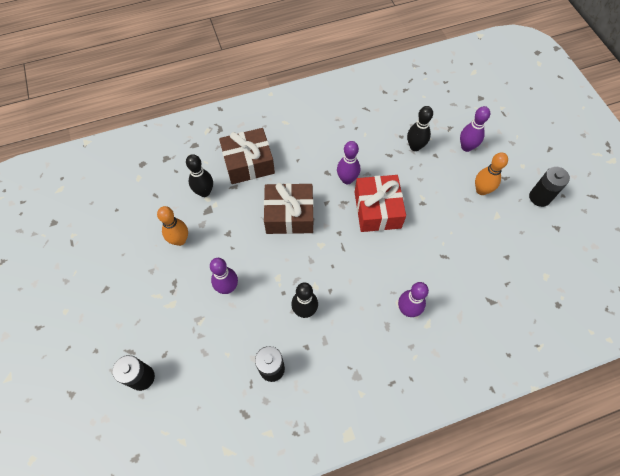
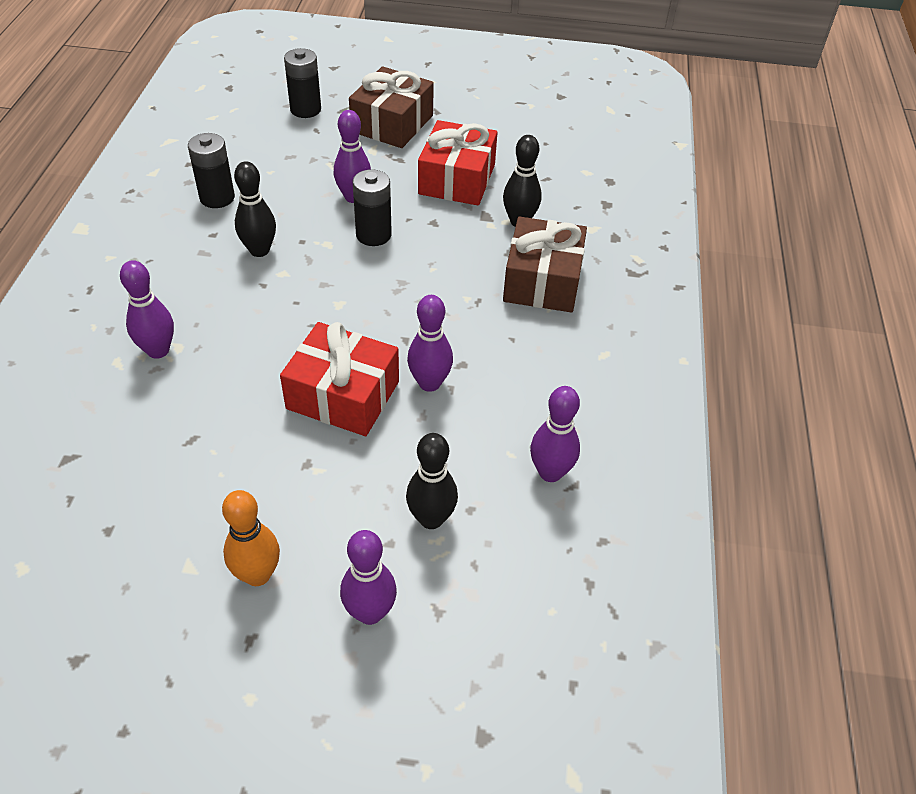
camera: 115 degrees right, 15 degrees down
(180, 240) = (457, 179): orange bowling pin -> red gift
(289, 215) = (415, 290): brown gift -> brown gift (392, 123)
(365, 117) = (550, 472): none -> purple bowling pin
(539, 197) = (158, 676): black battery -> black battery (373, 235)

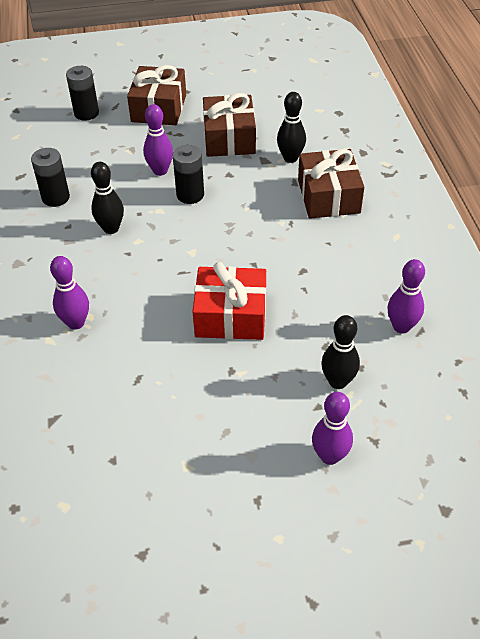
camera: 15 degrees left, 0 degrees up
(257, 574) = (238, 456): orange bowling pin -> none
(429, 383) = (287, 290): purple bowling pin -> none
(457, 179) = (229, 138): red gift -> brown gift

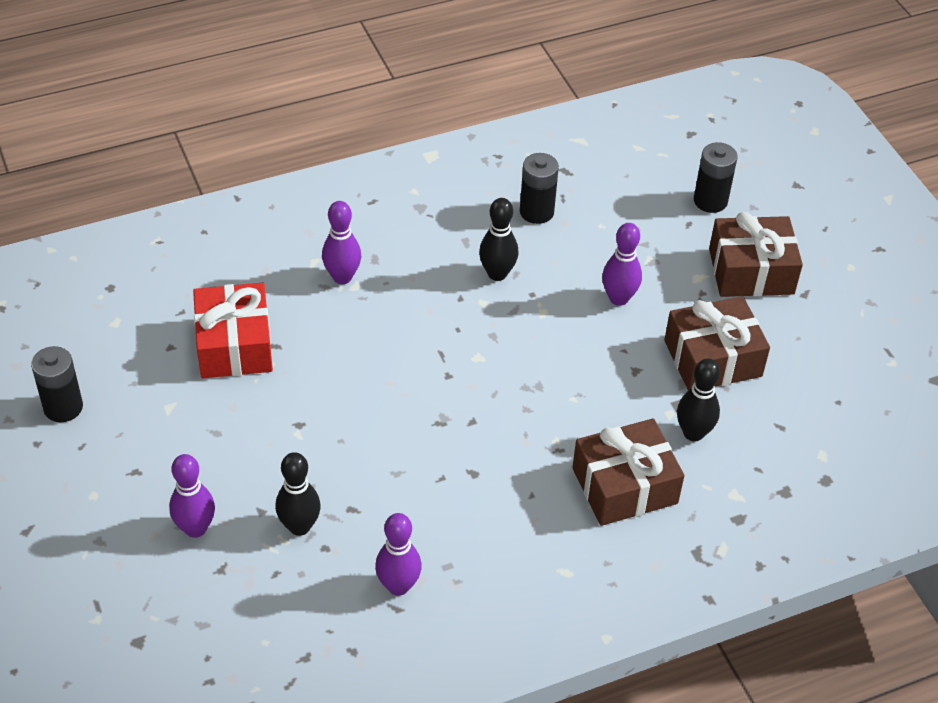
camera: 75 degrees right, 0 degrees up
(190, 195) = (581, 337): black battery -> black battery (63, 407)
(231, 316) = (381, 411): red gift -> red gift (234, 345)

